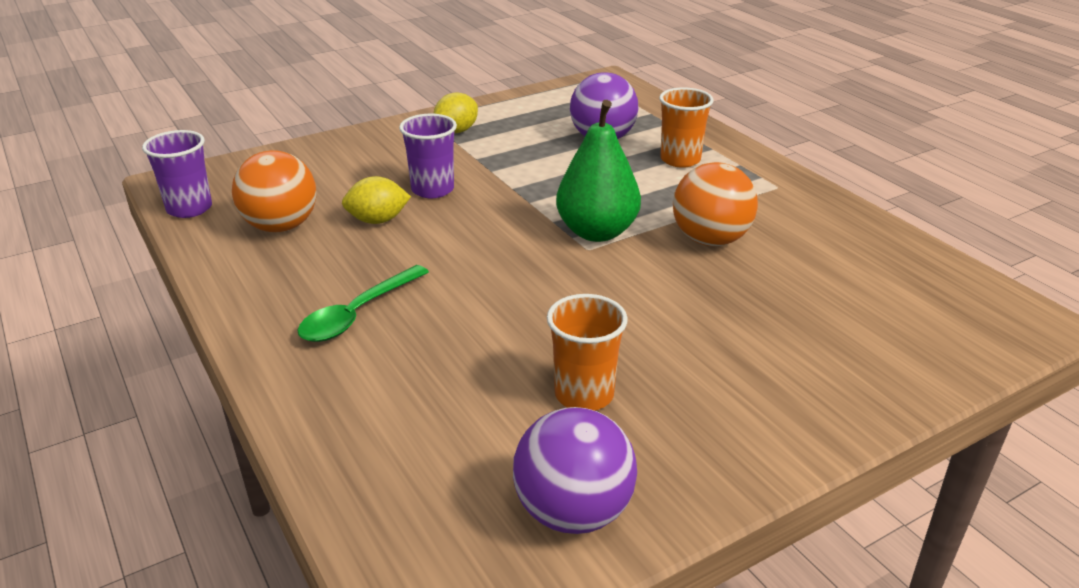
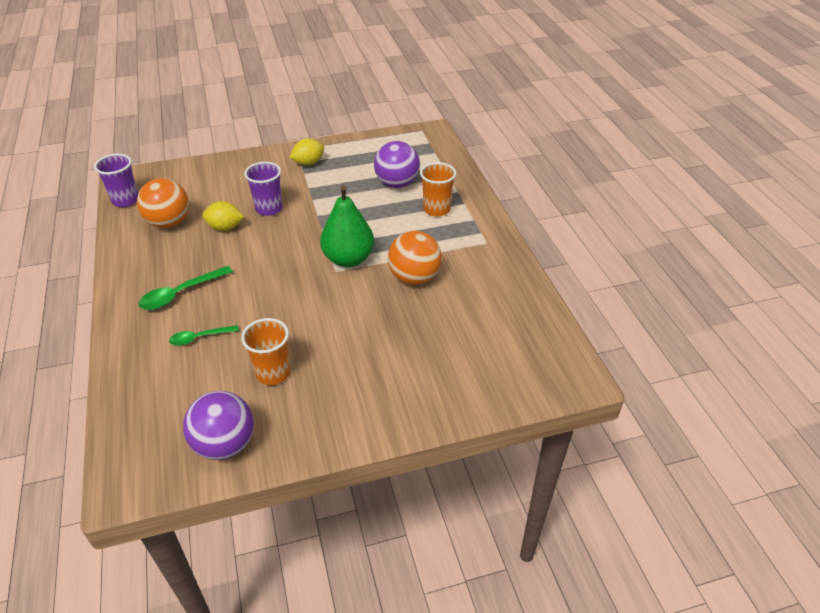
camera: 15 degrees right, 10 degrees up
(428, 368) = (199, 338): none -> green spoon

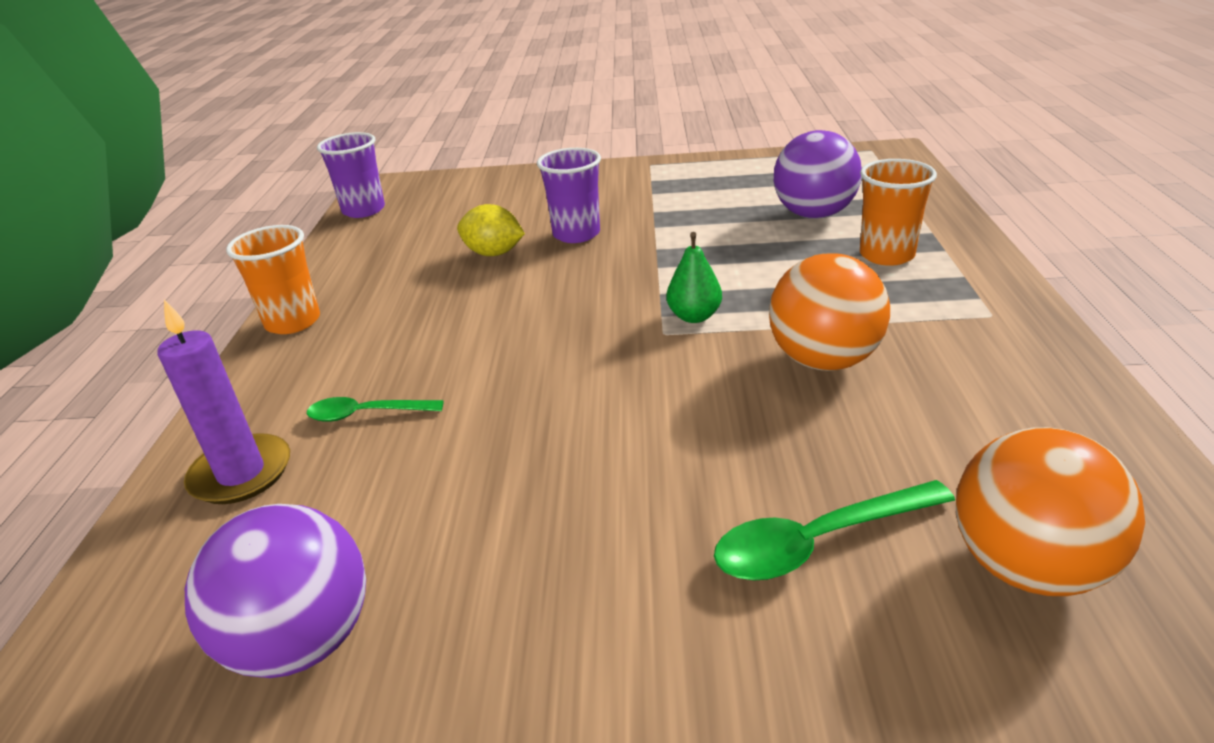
camera: 20 degrees right, 10 degrees down
(150, 378) = (241, 473): none -> purple candle
(169, 222) = (410, 241): orange ball -> orange ball (1027, 567)
(180, 294) = (373, 339): green spoon -> green spoon (818, 542)
(273, 373) = (472, 501): orange cup -> orange cup (293, 322)
(308, 163) = (664, 181): yellow lemon -> none
(348, 259) = (694, 316): green pear -> green pear, size x0.52

